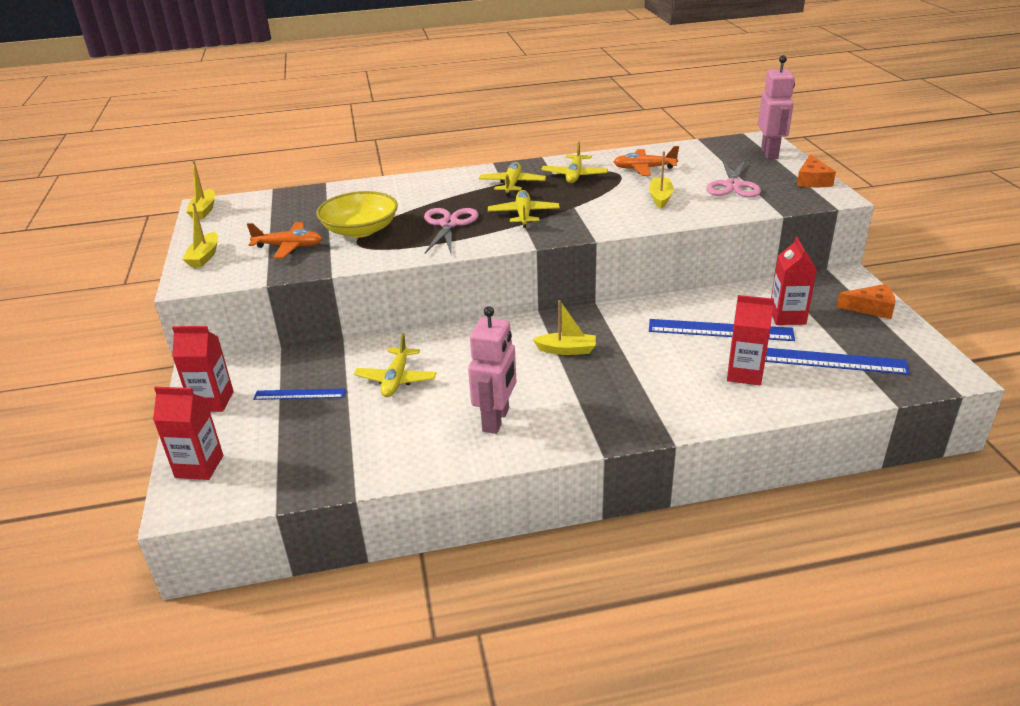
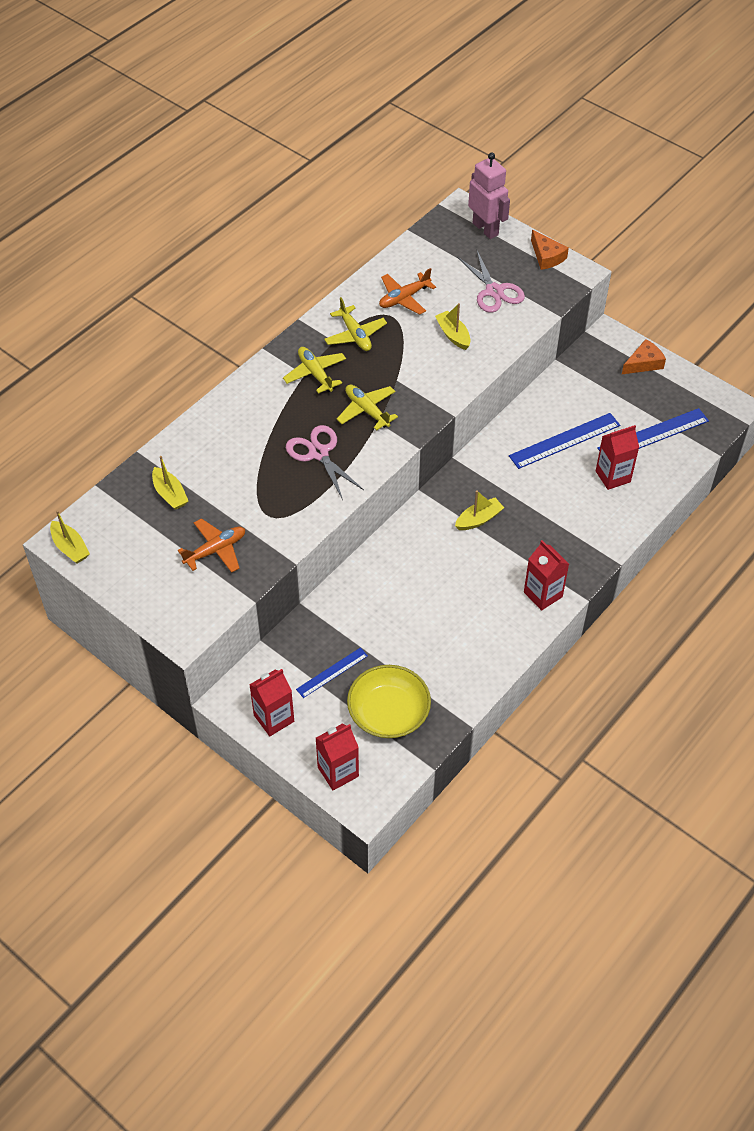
camera: 40 degrees left, 20 degrees up
(204, 257) = (156, 601): yellow boat -> yellow boat (170, 494)
(360, 230) = (252, 498): yellow bowl -> yellow bowl (388, 712)
(396, 379) = (387, 617): yellow plane -> none
(496, 420) = (494, 611): pink robot -> none
(787, 316) = (597, 402): red carton -> red carton (543, 594)

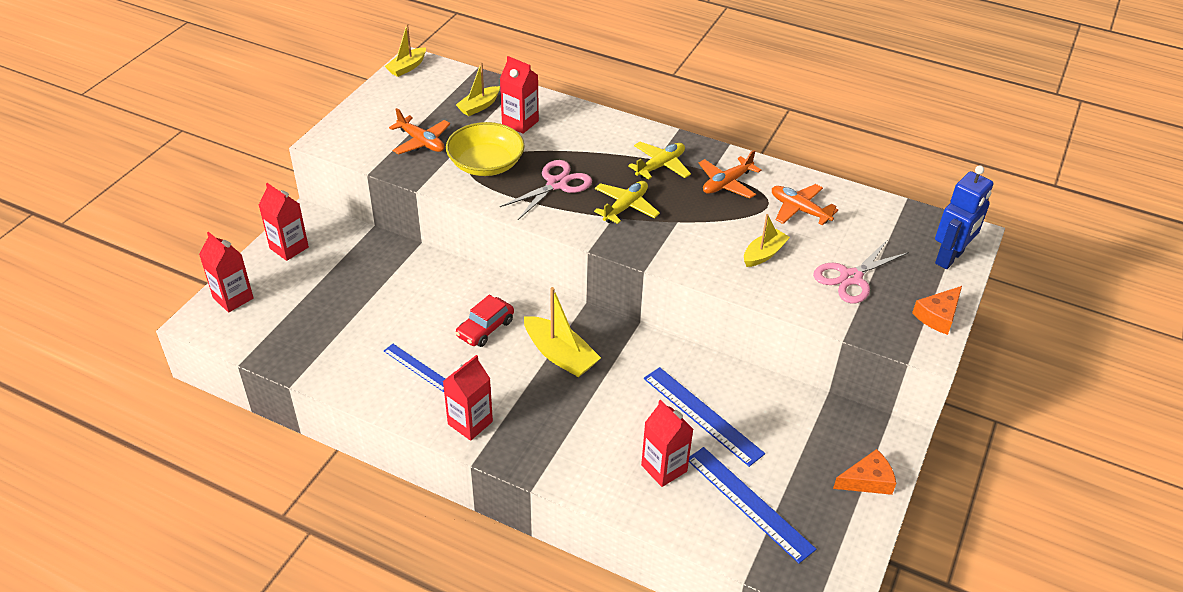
camera: 75 degrees right, 10 degrees down
(211, 465) = (520, 123): none -> red carton
(332, 672) = (344, 276): blue ruler -> blue ruler (417, 367)
(355, 335) = (726, 183): yellow plane -> orange plane
(388, 712) = (301, 322): yellow bowl -> yellow bowl (486, 164)
(433, 567) = (485, 328): none -> red car
(479, 519) = (560, 355): yellow boat -> yellow boat, size x1.54
(485, 229) = (950, 258): pink robot -> blue robot
(643, 363) = (867, 480): orange cheese -> orange cheese turned 60 degrees counterclockwise

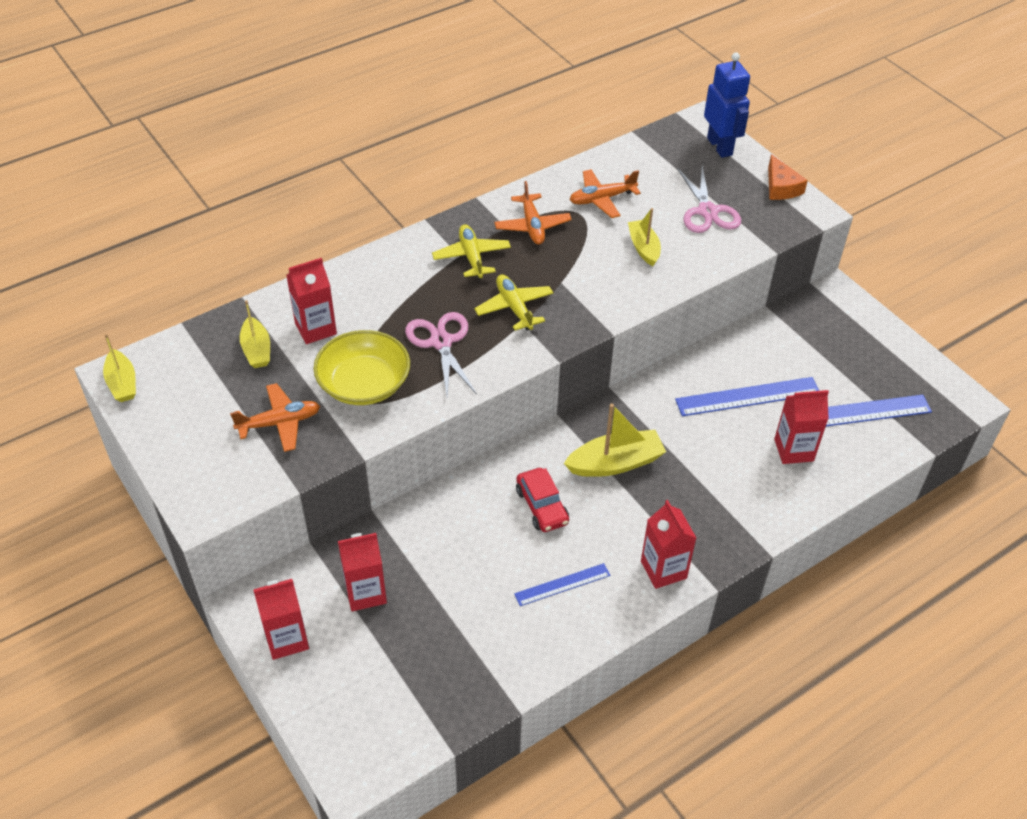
camera: 60 degrees left, 5 degrees up
(233, 298) = (336, 726): red carton -> red carton (365, 592)
(867, 480) = (869, 331): orange cheese -> none

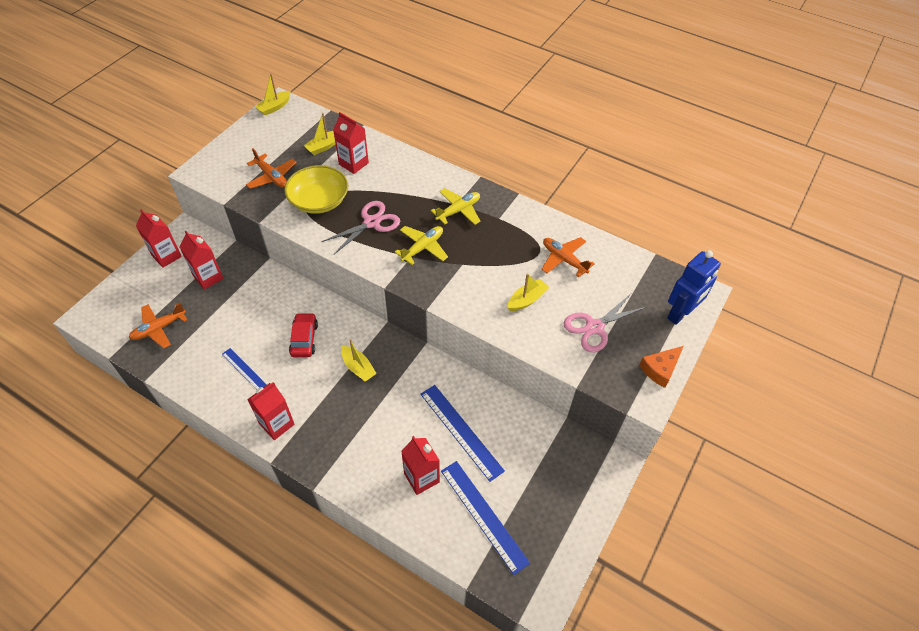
camera: 65 degrees right, 5 degrees up
(532, 226) = (509, 231): orange plane -> orange plane (159, 328)
(542, 506) = (304, 339): red car -> red car turned 135 degrees clockwise
(615, 463) = (358, 368): yellow boat -> yellow boat, size x0.65

